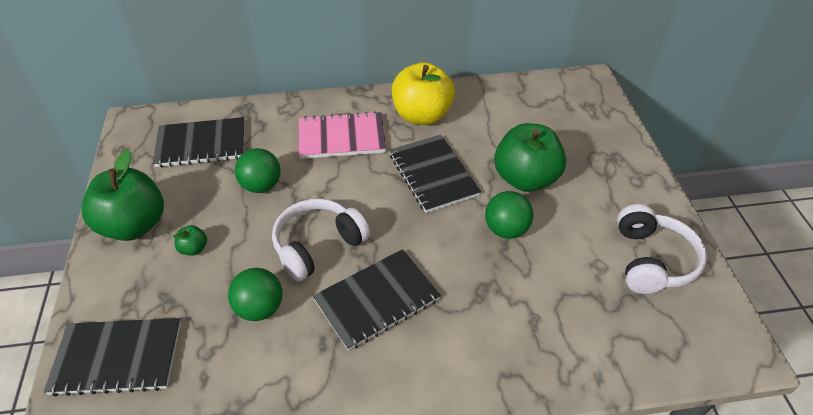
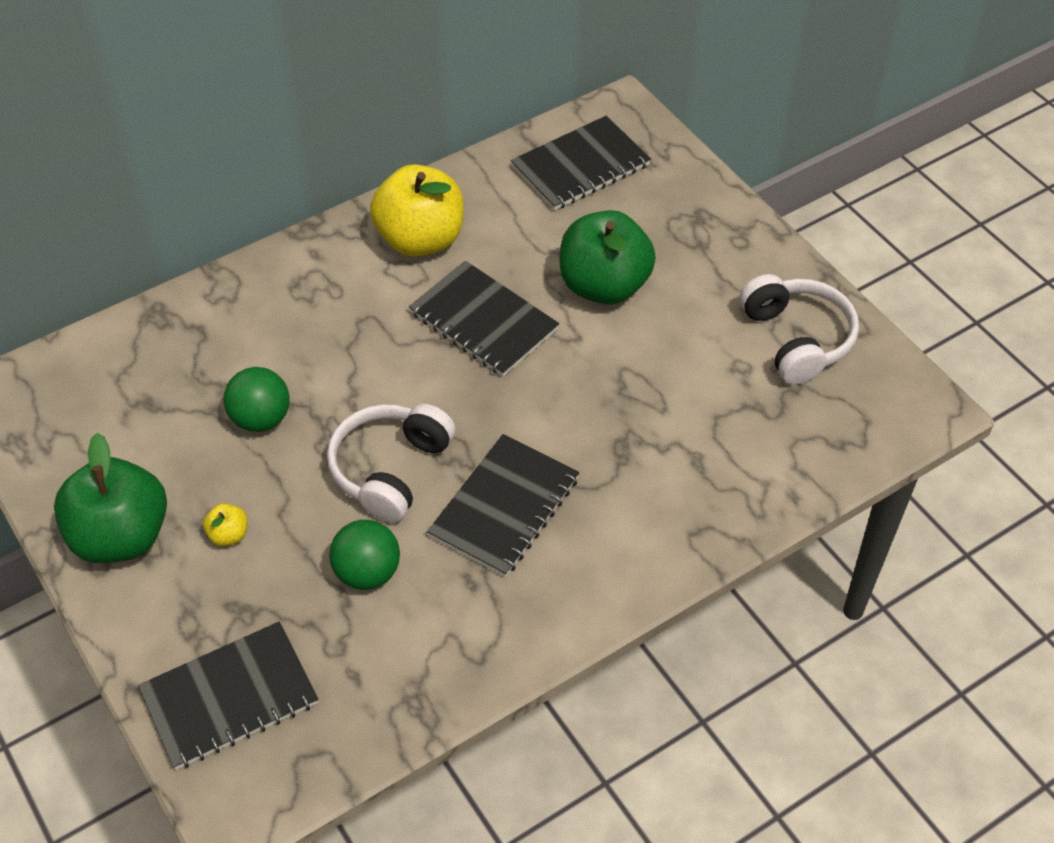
camera: 25 degrees left, 5 degrees up
(194, 249) = (228, 535): green apple -> yellow apple
(201, 144) = (130, 390): black notebook -> black notebook (580, 166)
(342, 138) = (328, 310): pink notebook -> none
(506, 230) = (613, 362): green ball -> none

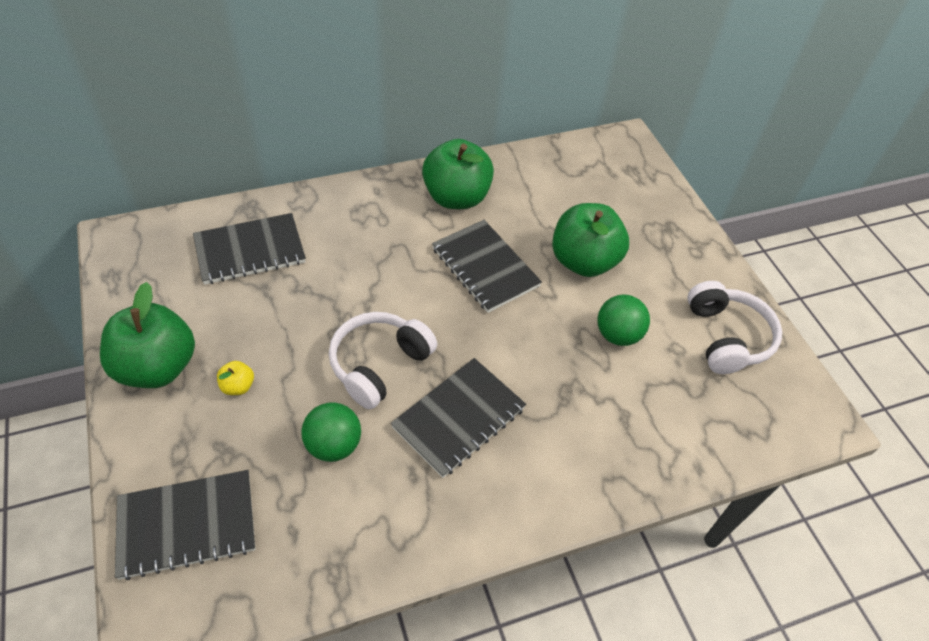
camera: 10 degrees right, 0 degrees up
(261, 419) = (295, 301): green ball -> green ball (617, 335)
(420, 239) = (456, 197): yellow apple -> green apple
(580, 166) = (588, 172): black notebook -> black notebook (250, 251)

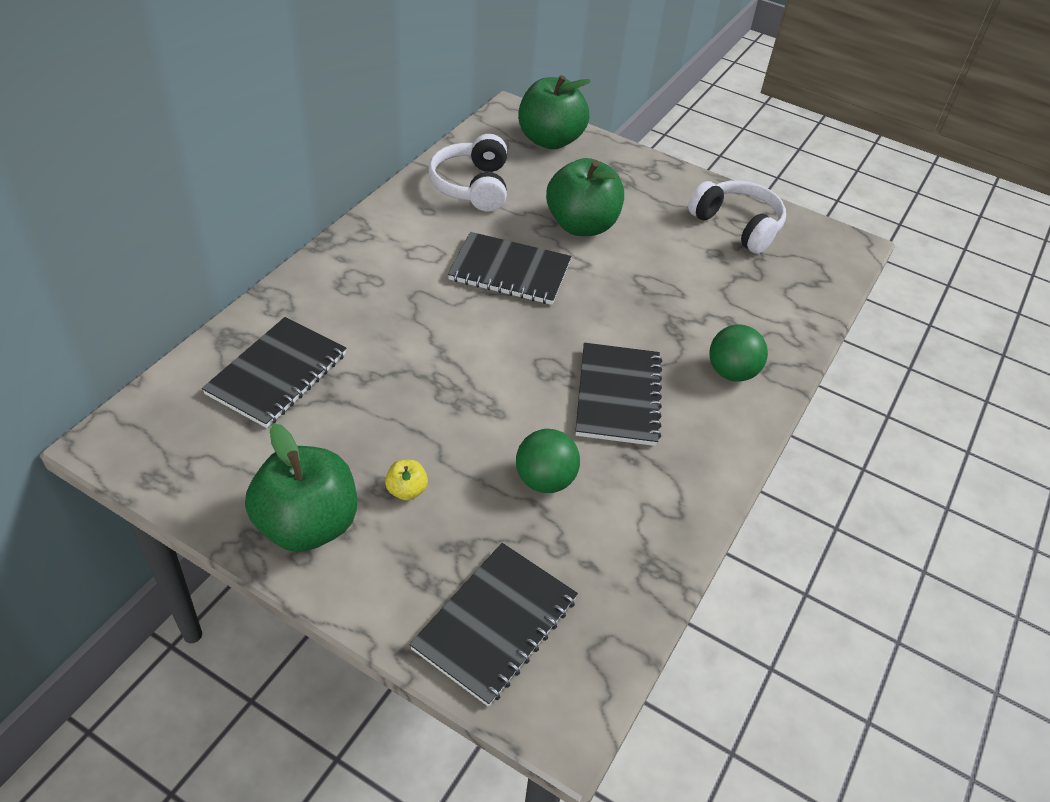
camera: 40 degrees left, 5 degrees down
(379, 365) = (510, 396): white headphones -> white headphones (472, 186)
(456, 197) = (421, 228): green apple -> green apple (550, 140)
(617, 335) = (664, 266): green ball -> green ball (731, 372)

